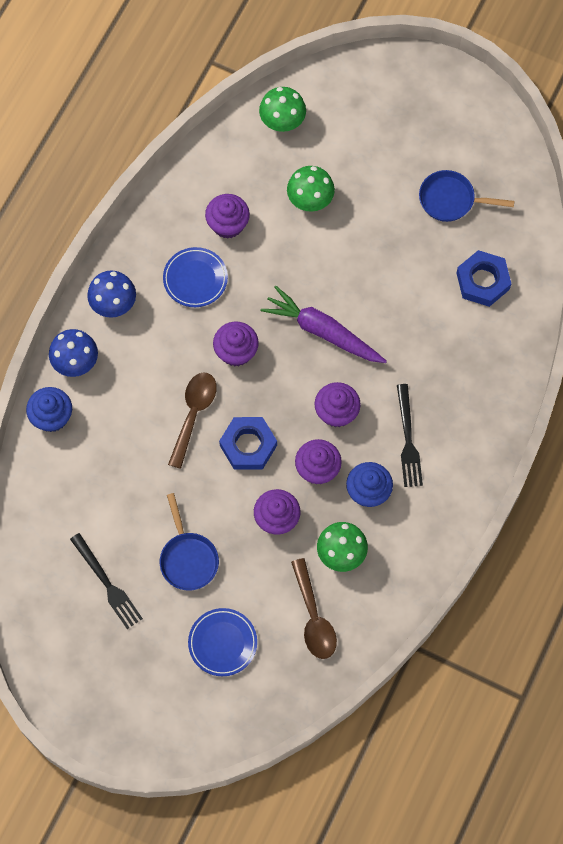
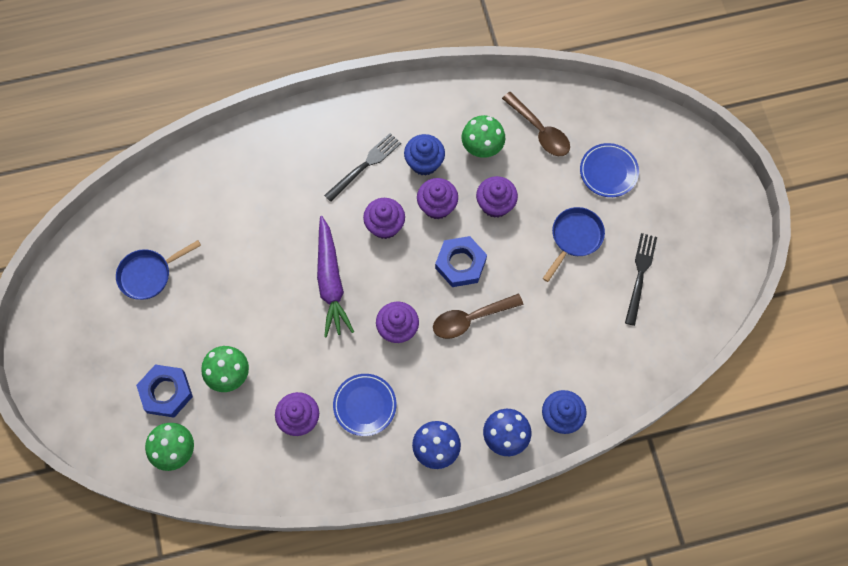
camera: 130 degrees left, 0 degrees up
(314, 617) = (540, 131): brown spoon -> brown spoon turned 105 degrees clockwise
(451, 200) = (148, 274): blue pan -> blue pan turned 90 degrees clockwise
(483, 281) = (200, 205): blue nut -> blue nut (166, 392)

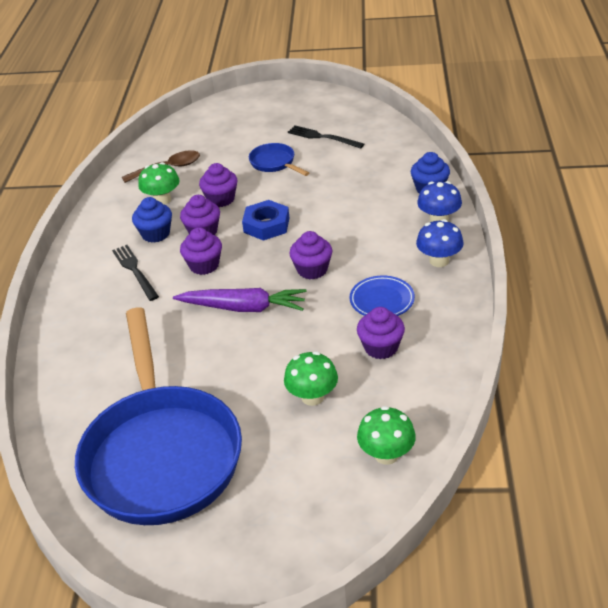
camera: 70 degrees left, 30 degrees down
(148, 274) = (161, 454): blue pan -> blue pan, size x2.48
(166, 392) = (313, 454): blue nut -> none
(470, 319) = (322, 226): brown spoon -> none
(608, 172) = (226, 140): blue plate -> none

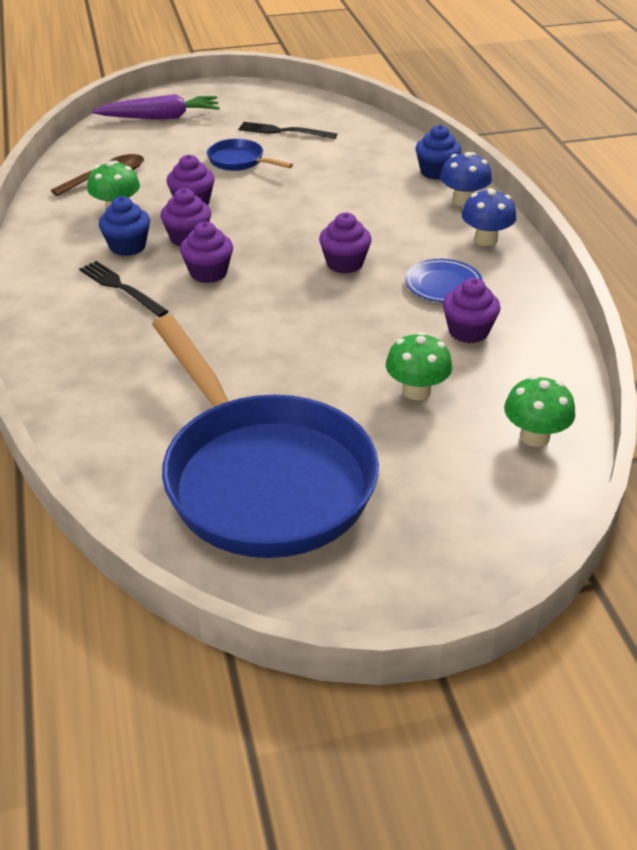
camera: 20 degrees left, 0 degrees up
(243, 308) = (282, 311): purple carrot -> purple carrot (160, 117)
(266, 225) = (264, 224): blue nut -> none

